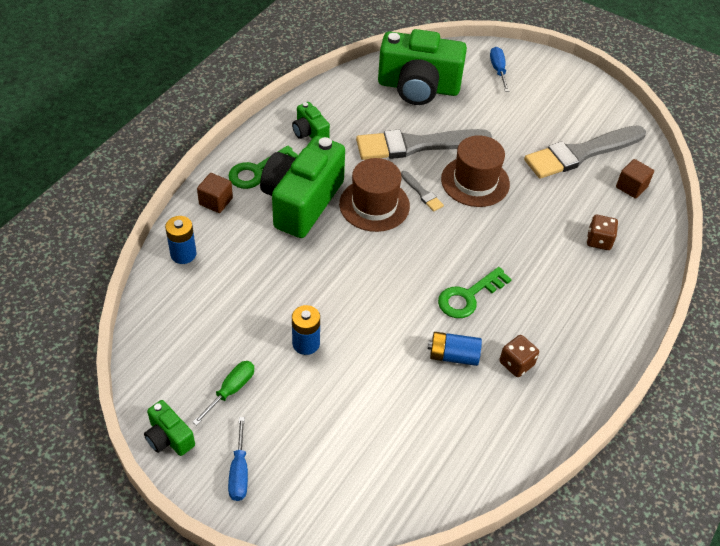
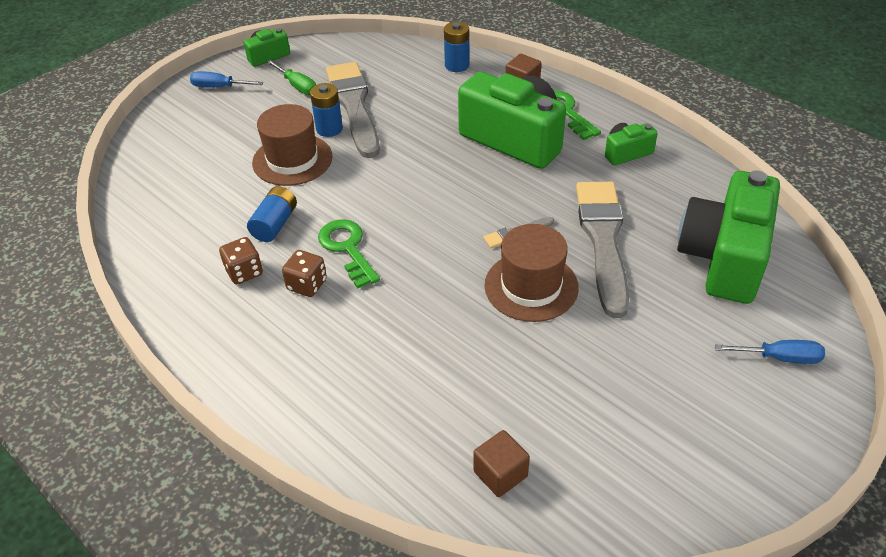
camera: 105 degrees right, 5 degrees down
(374, 205) = (502, 191): brown hat -> brown hat (292, 160)
(581, 153) = (581, 423): grey brush -> grey brush (354, 106)
(599, 241) = (400, 399): brown dice -> brown dice (307, 285)

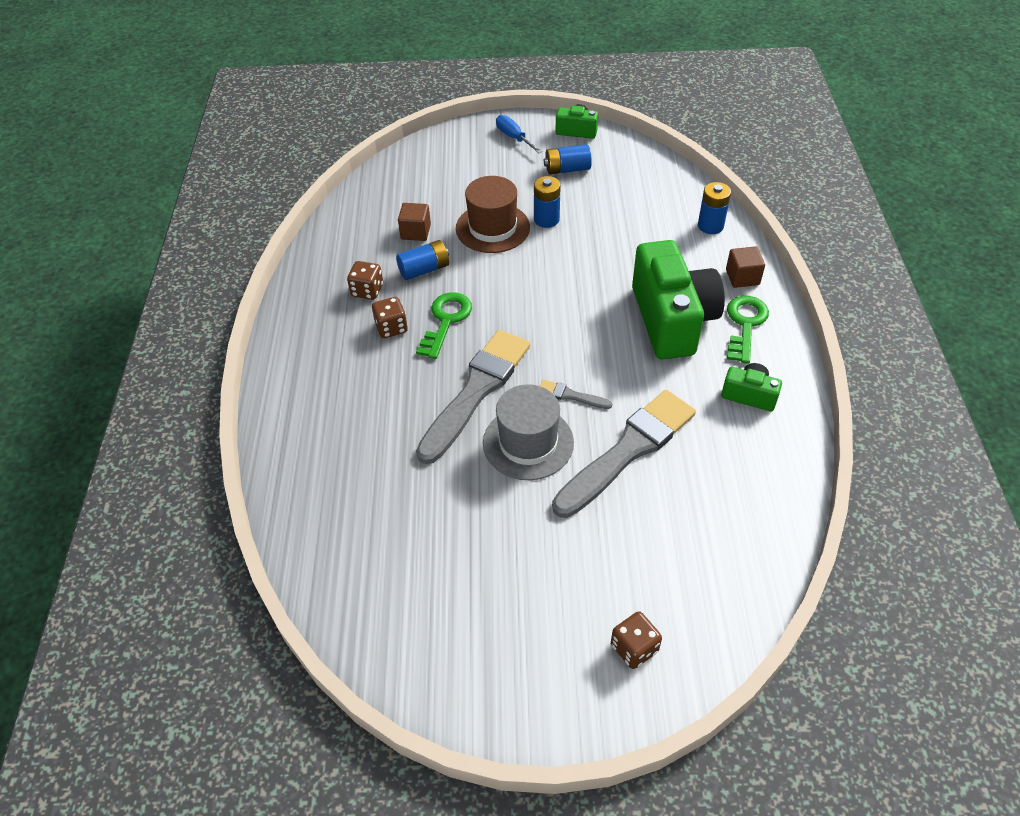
camera: 45 degrees right, 5 degrees up
(297, 86) = (567, 169): green screwdriver -> blue battery
(354, 106) = (587, 211): grey brush -> grey brush (476, 391)
(500, 474) = (342, 548): brown cube -> brown cube (415, 232)
(531, 286) = (528, 442): brown hat -> grey hat
(723, 258) = (704, 540): green camera -> none
(780, 358) = (634, 648): blue screwdriver -> brown dice

